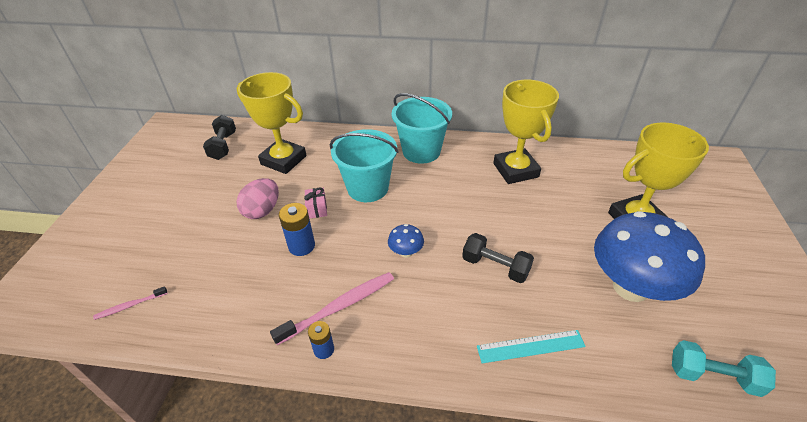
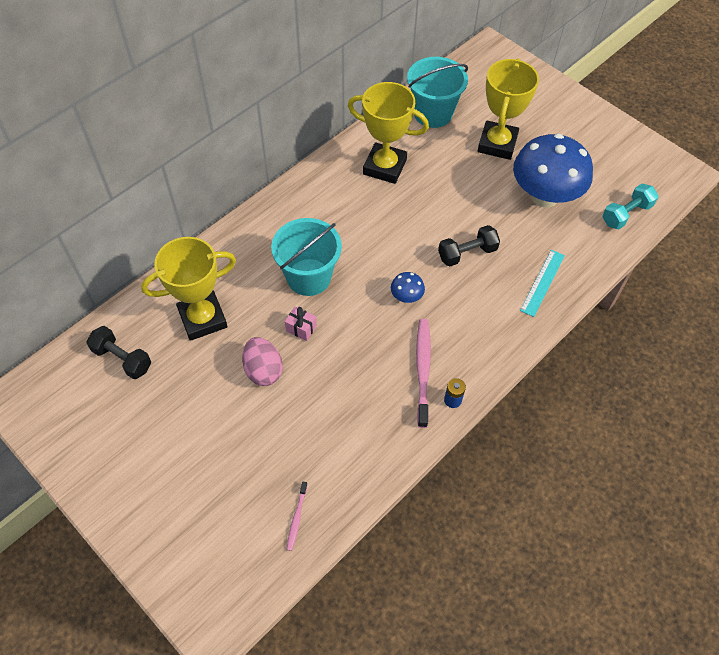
camera: 55 degrees left, 15 degrees up
(301, 246) = (336, 362): blue battery -> none
(421, 151) = (298, 210): turquoise bucket -> turquoise bucket (433, 113)

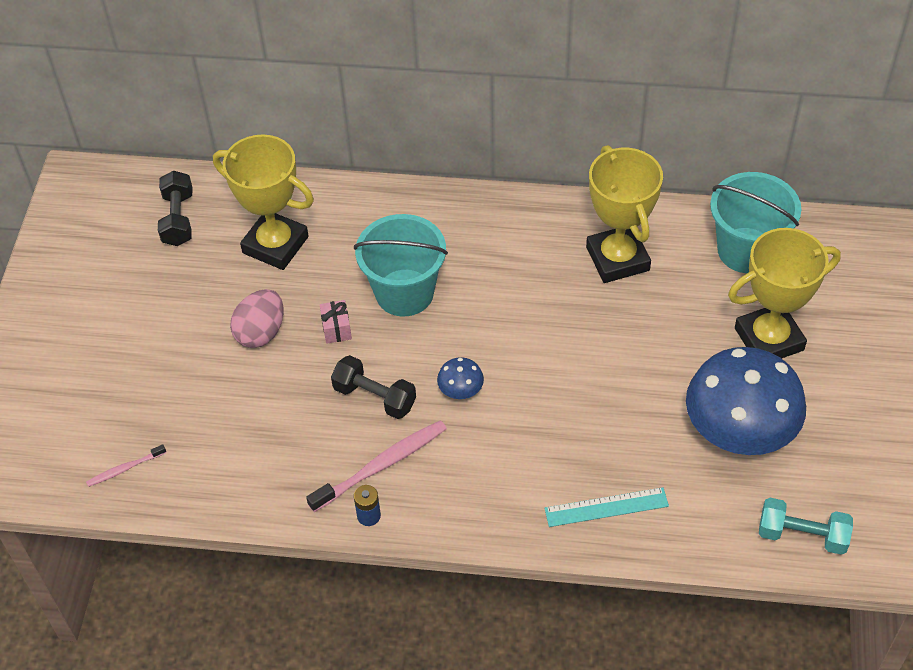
camera: 55 degrees right, 5 degrees down
(467, 253) = (575, 409): black dumbbell -> black dumbbell (375, 397)

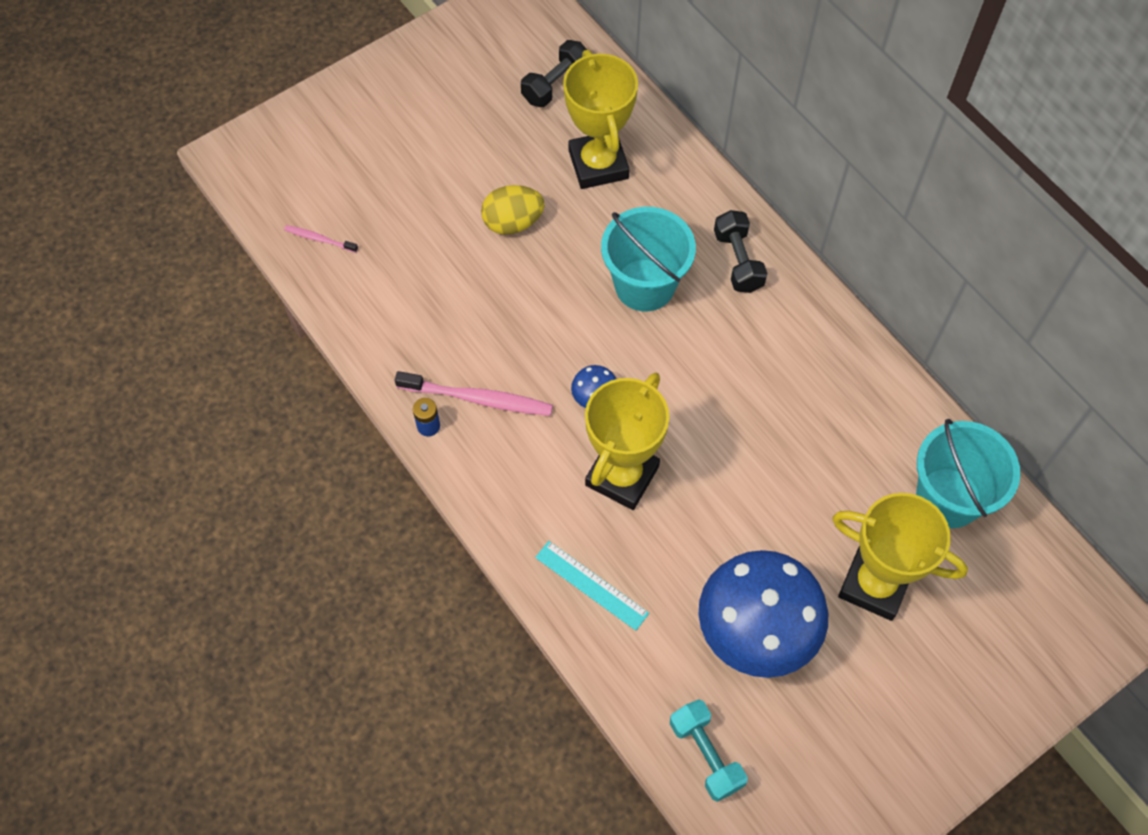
camera: 45 degrees right, 10 degrees up
(261, 332) = (513, 222): pink egg -> yellow egg
(336, 329) = (565, 268): pink gift -> none
(375, 397) = (532, 344): black dumbbell -> black dumbbell (738, 261)
(617, 259) = (835, 407): yellow trophy -> yellow trophy (622, 476)

